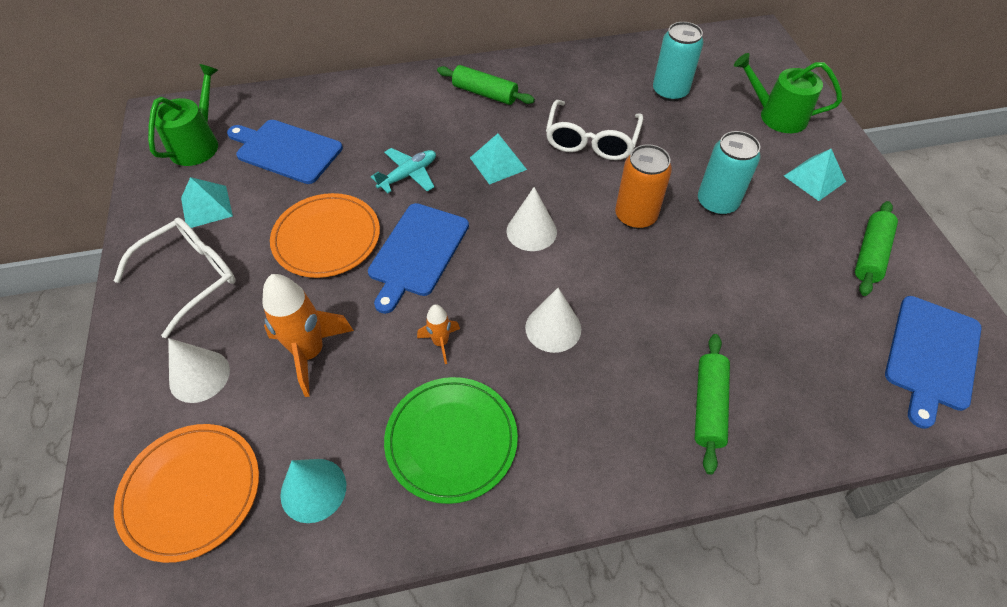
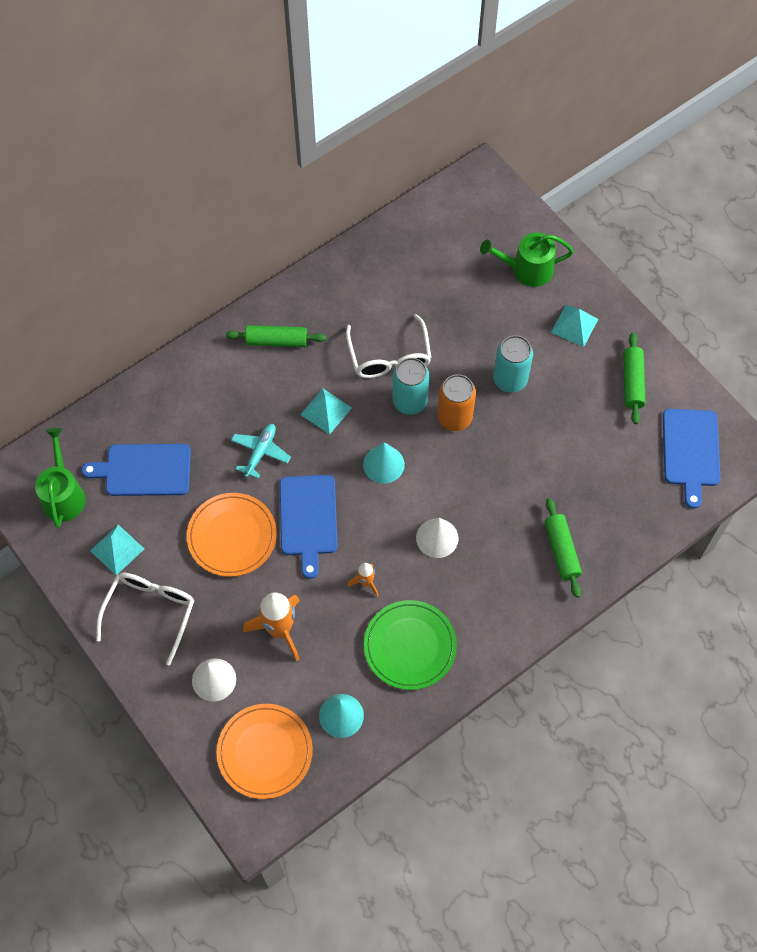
camera: 25 degrees left, 10 degrees up
(531, 231) = (383, 464): white cone -> turquoise cone
(670, 91) = (431, 276): turquoise can -> turquoise can (410, 401)

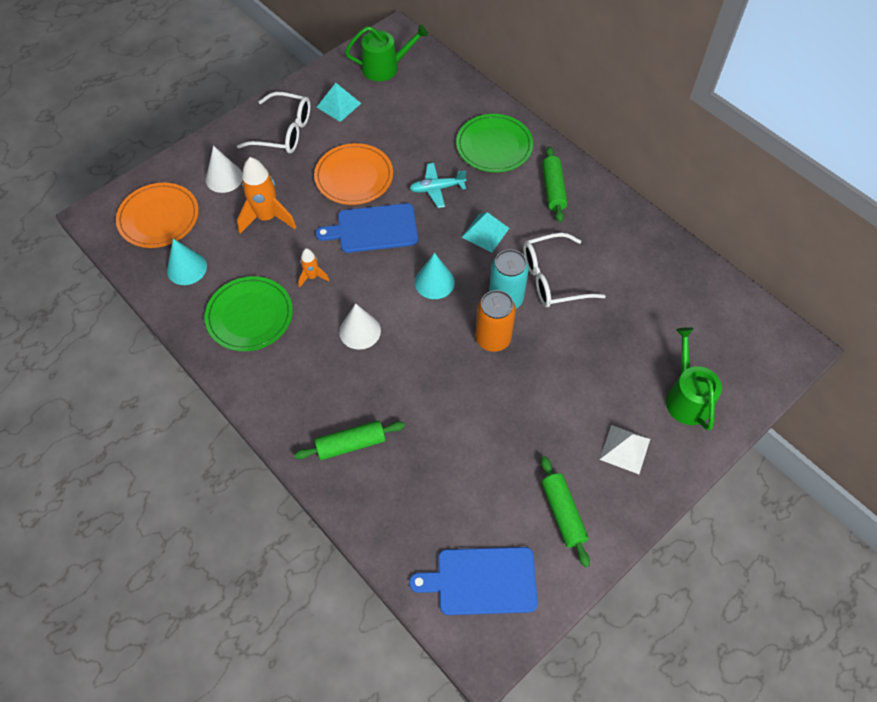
camera: 85 degrees right, 5 degrees down
(144, 470) = (411, 113): blue cutting board -> none
(208, 390) = (494, 146): none -> green plate
(260, 452) = (437, 188): turquoise plane -> turquoise plane turned 150 degrees clockwise
(510, 379) = (545, 387): turquoise can -> none
(574, 325) = (625, 449): turquoise pyramid -> white pyramid
(632, 382) = (563, 513): green rolling pin -> green rolling pin turned 75 degrees clockwise

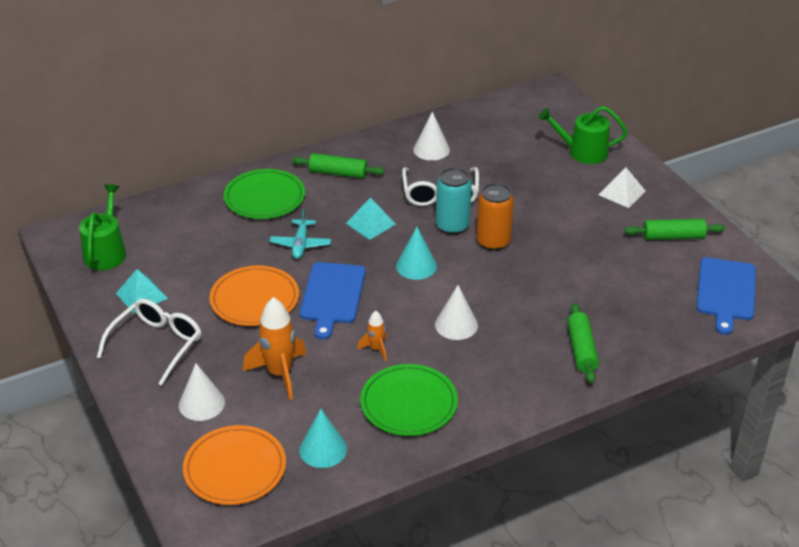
camera: 75 degrees left, 20 degrees down
(625, 255) = (431, 149): none -> white cone

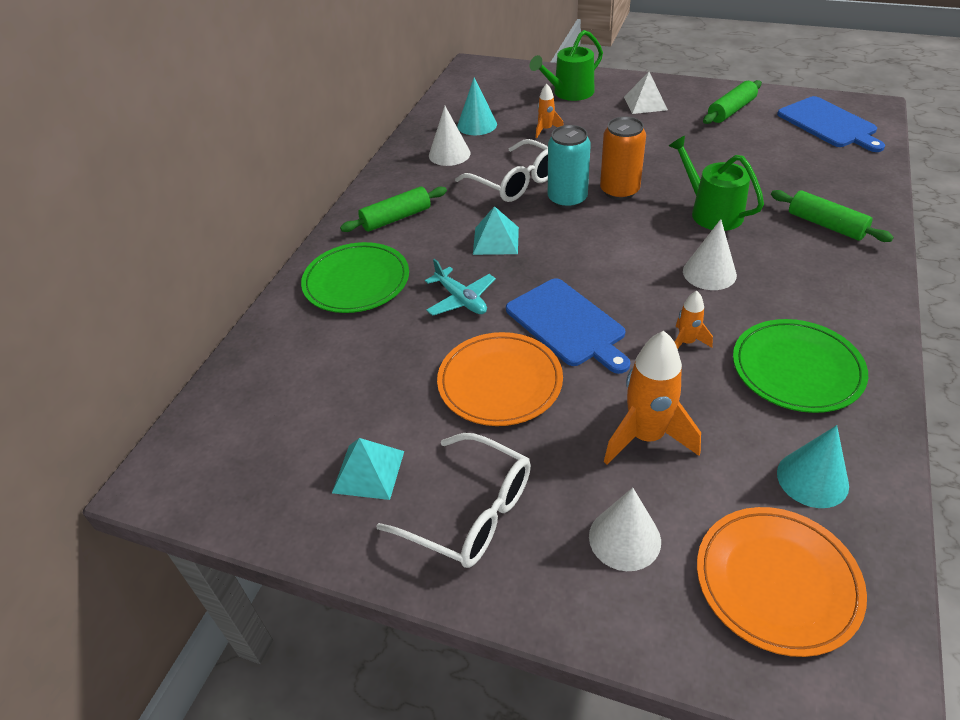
camera: 40 degrees left, 5 degrees up
(106, 252) = (251, 454): green watering can -> green watering can (711, 212)
(157, 344) = (471, 512): white glasses -> white glasses turned 135 degrees clockwise
(416, 266) = (594, 249): turquoise cone -> turquoise cone (477, 125)
(519, 170) = (546, 130): none -> orange rocket

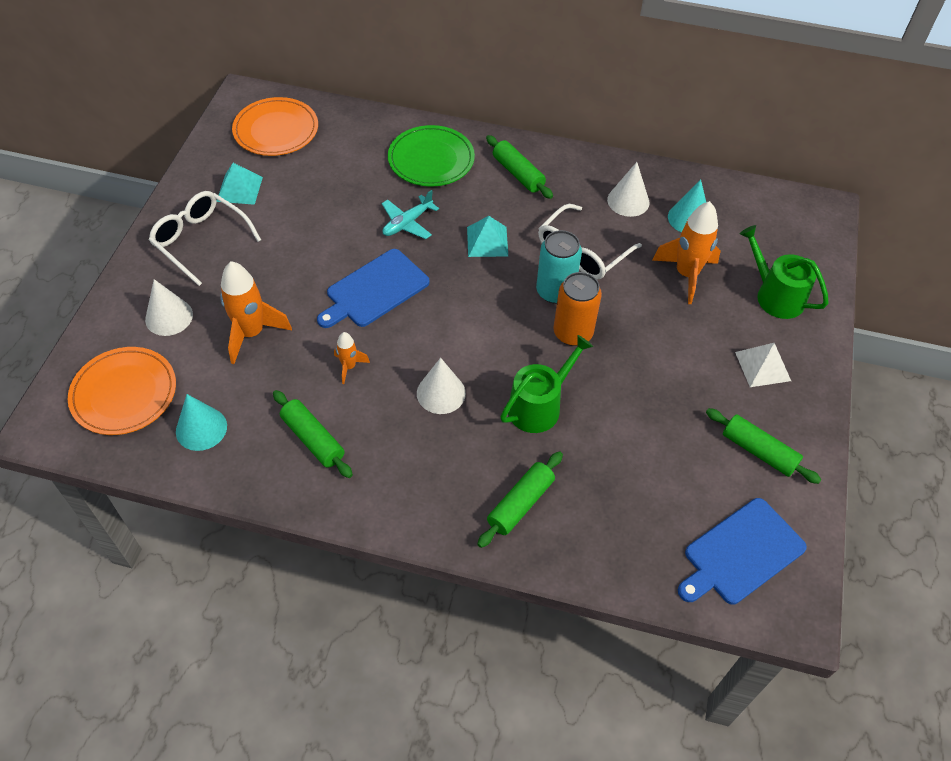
camera: 80 degrees right, 10 degrees up
(471, 512) = (200, 240): white glasses -> white glasses turned 105 degrees clockwise
(500, 382) = (313, 250): orange plate -> orange plate (276, 130)
(546, 130) = (686, 275): orange rocket -> orange rocket, size x1.92
(797, 369) = (313, 439): green plate -> green rolling pin

